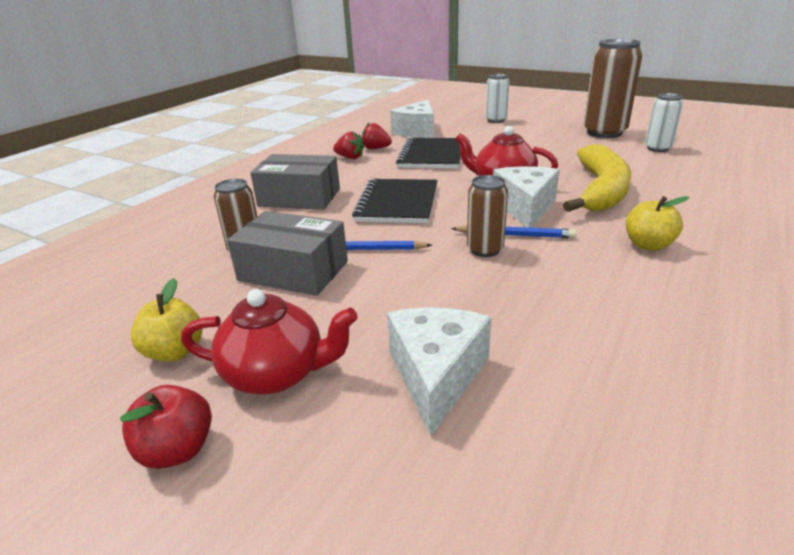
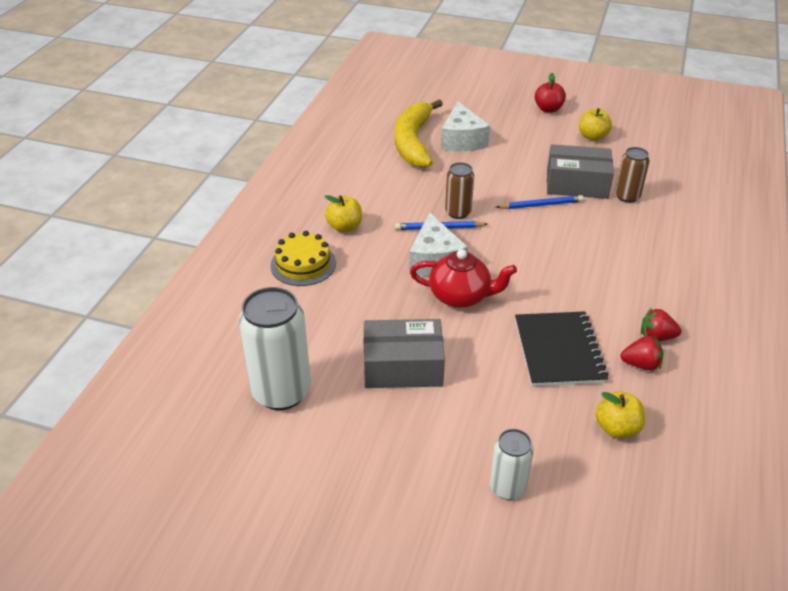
camera: 165 degrees right, 10 degrees up
(277, 373) = (534, 134): red teapot -> none
(299, 197) = (645, 257): grey box -> grey box (403, 366)
(397, 203) = (548, 257): black notebook -> none
(417, 131) = (617, 428): white cheese -> yellow apple
(601, 191) = (366, 292): yellow banana -> yellow banana (413, 142)
(604, 132) = (338, 441): brown can -> none
(657, 148) = (281, 392): white can -> white can, size x1.79
(686, 214) = (303, 264): none -> yellow cake

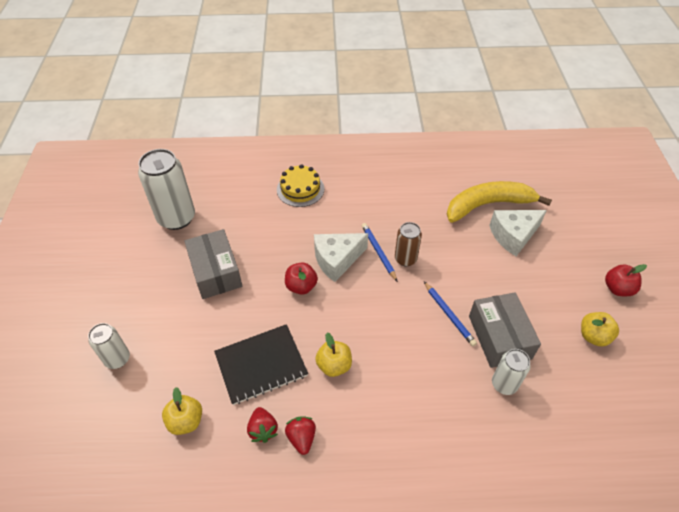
camera: 70 degrees right, 10 degrees up
(344, 227) = (352, 197): yellow apple -> yellow apple (334, 365)
(460, 296) = (301, 286): red teapot -> red apple
(627, 196) = (504, 384): brown can -> white can

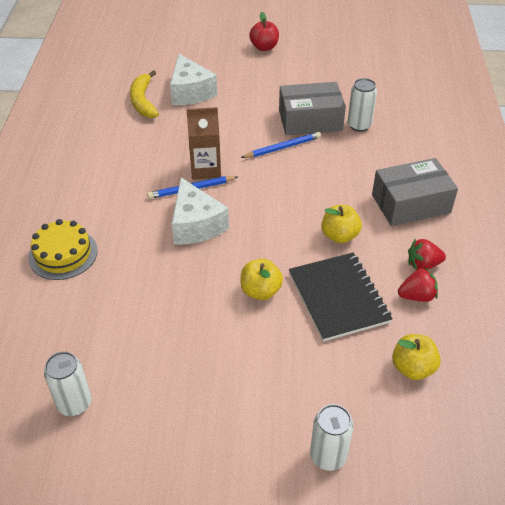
camera: 85 degrees left, 5 degrees down
(176, 218) = (74, 403): white can -> white can, size x0.56
(215, 272) = (193, 347): grey box -> grey box (410, 204)
(301, 286) = (231, 259): red apple -> none
(405, 259) = (205, 169): brown can -> brown carton
(488, 205) = (143, 101): yellow banana -> yellow banana, size x0.64
(593, 336) = (312, 69): yellow apple -> yellow apple (260, 291)

